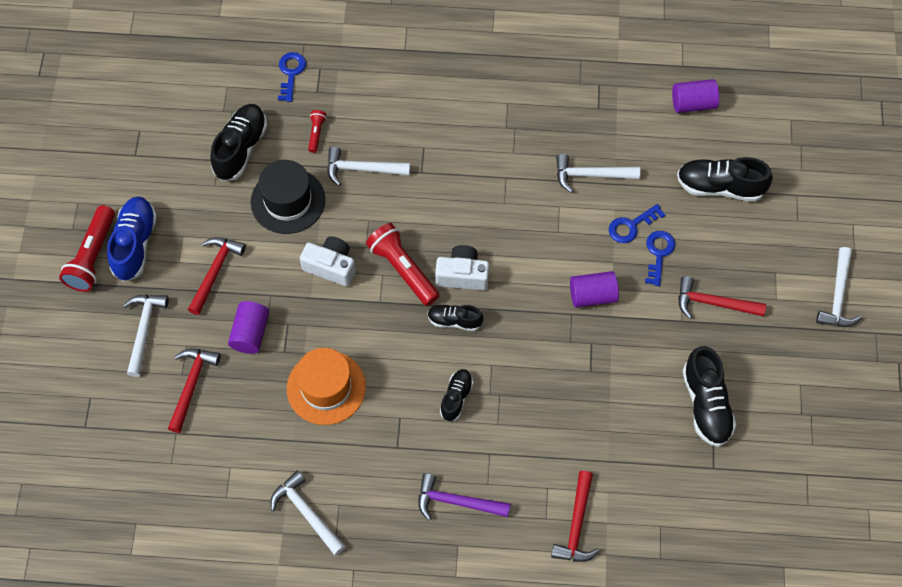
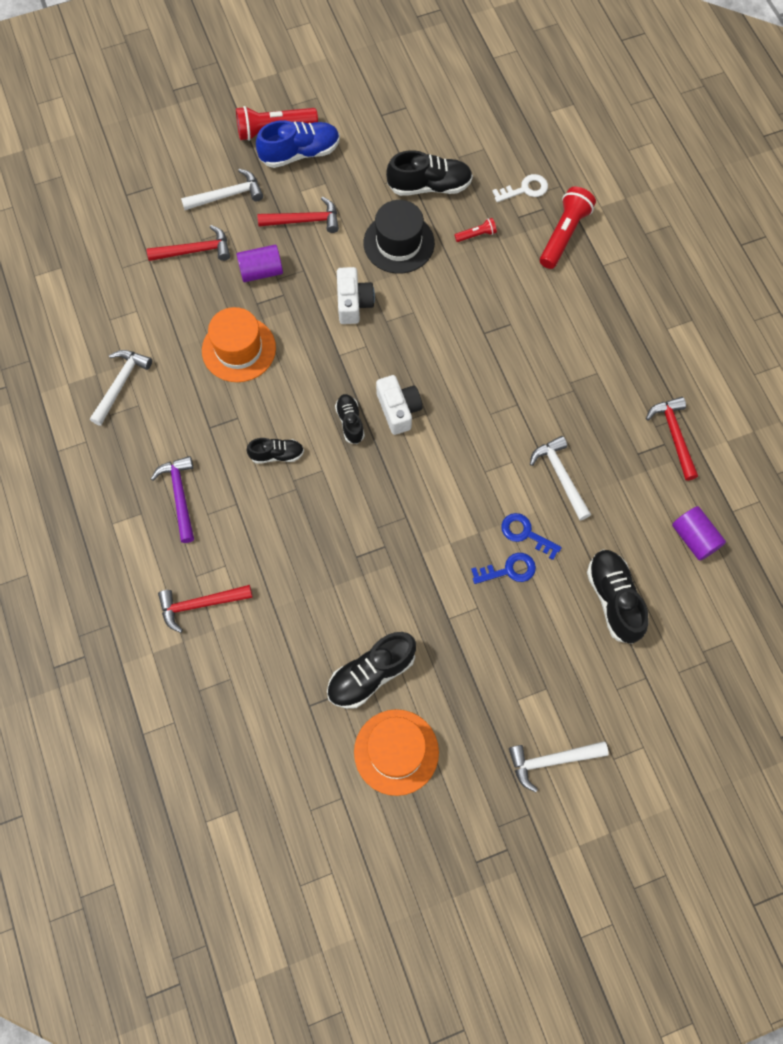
camera: 65 degrees right, 5 degrees up
(291, 73) = (525, 189): blue key -> white key
(362, 169) = (461, 285): white hammer -> none
(403, 269) = (379, 359): red flashlight -> red flashlight (564, 234)
(592, 295) = (434, 528): purple cylinder -> none
(713, 303) = (482, 641): red hammer -> red hammer (674, 435)
(783, 413) = (396, 752): none -> orange hat

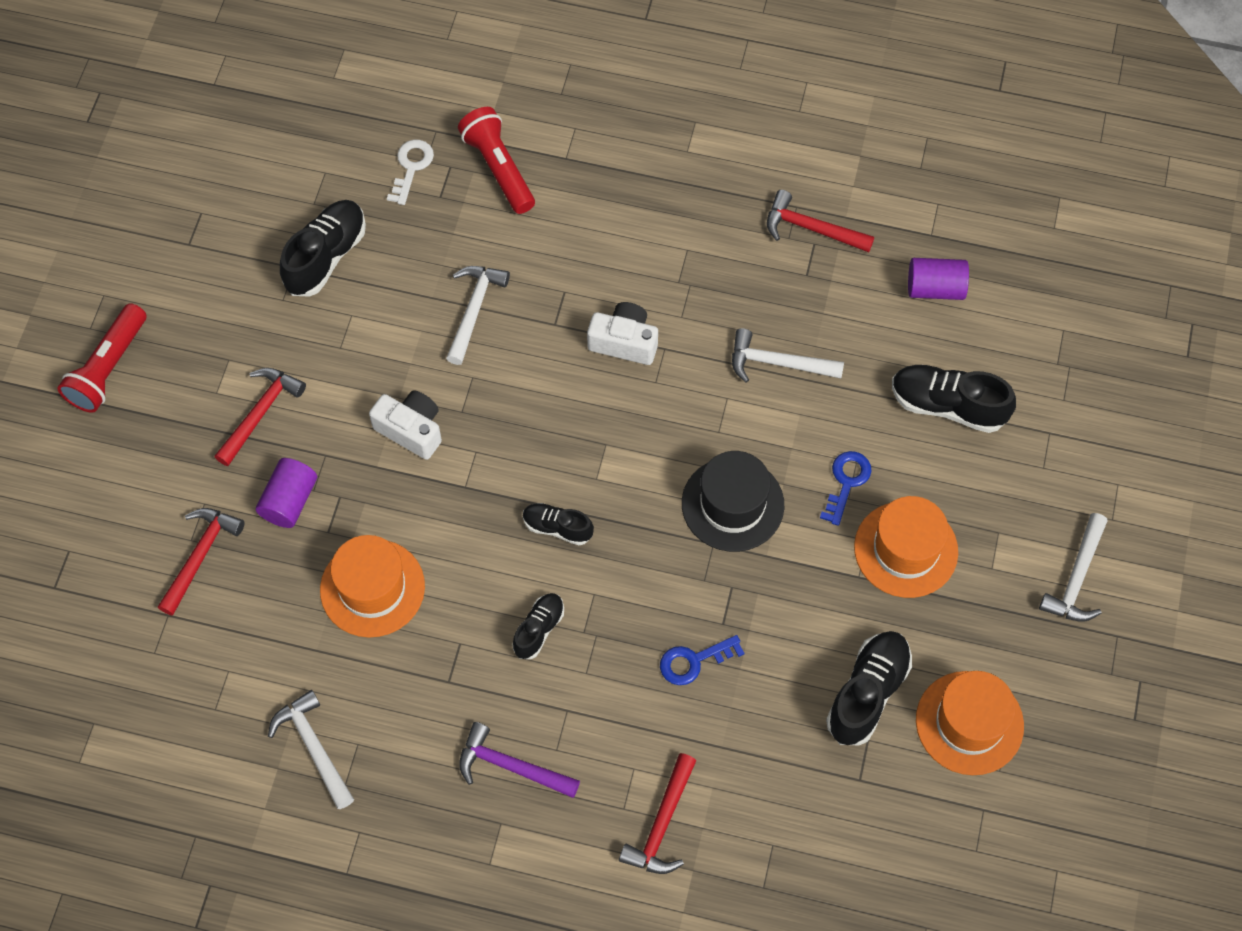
camera: 55 degrees left, 5 degrees down
(227, 195) = (154, 474): white hammer -> white hammer (474, 310)
(300, 153) = (165, 361): blue shoe -> none
(371, 674) = (867, 693): black shoe -> black shoe turned 150 degrees counterclockwise
(398, 410) = (580, 469): white camera -> white camera (624, 342)
(399, 243) = (373, 335): black hat -> black hat (732, 504)
(476, 235) = (428, 252): red flashlight -> none
(489, 636) = (906, 549): none -> orange hat
(525, 533) = (817, 439): blue key -> blue key (693, 661)

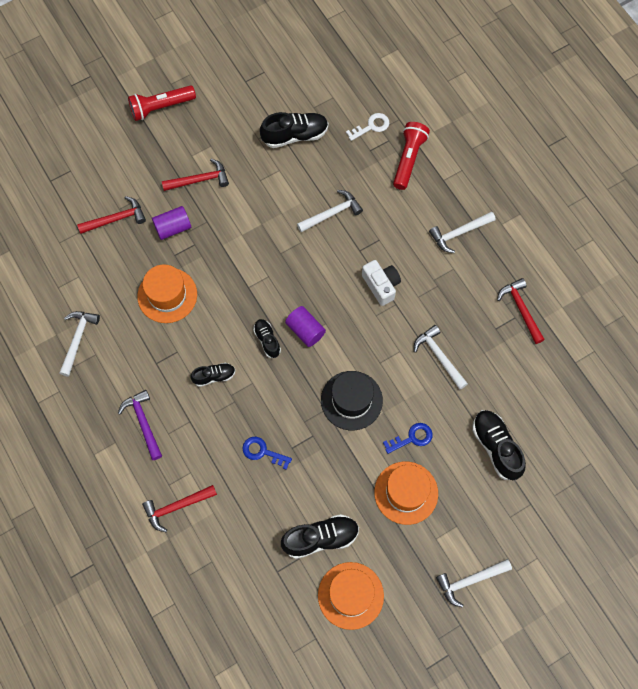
camera: 45 degrees right, 5 degrees up
(411, 430) = (252, 242): white camera -> none
(650, 203) = (459, 233): none -> white hammer
(935, 288) = (549, 388): purple cylinder -> purple cylinder (305, 330)

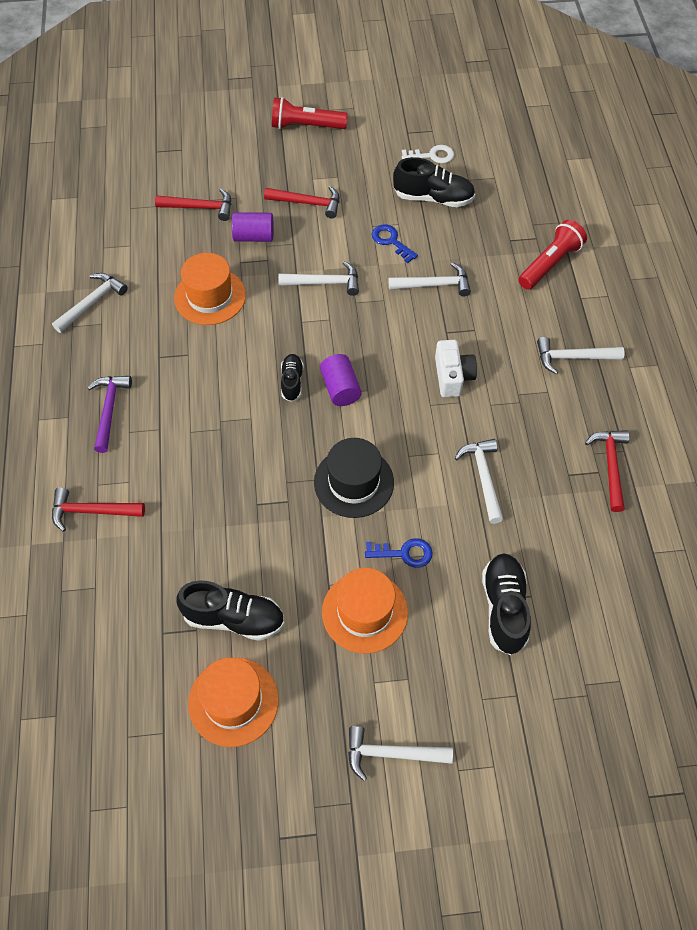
camera: 25 degrees right, 10 degrees down
(214, 376) = (212, 395): black shoe -> none
(249, 246) = (324, 283): none -> white hammer
(262, 452) = (221, 494): blue key -> blue key (391, 241)
(371, 126) = (523, 218): white key -> white key (432, 156)

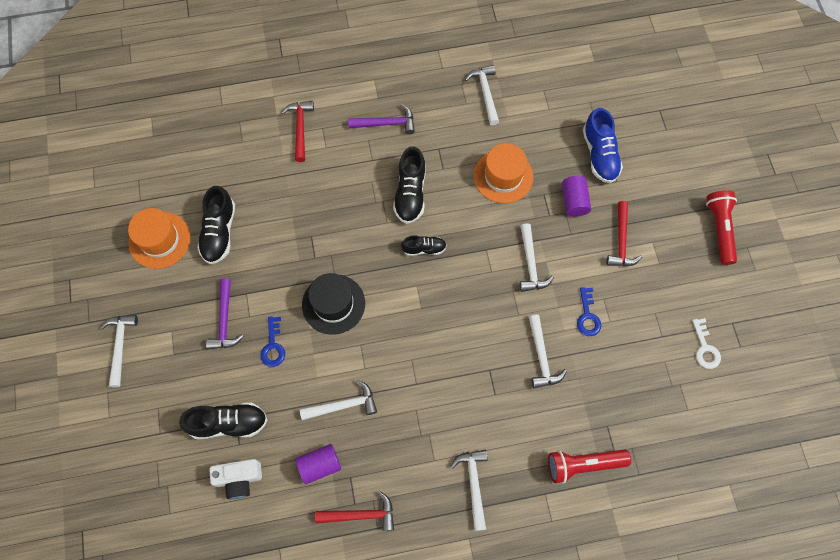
camera: 85 degrees right, 10 degrees up
(92, 303) = (485, 93): white hammer -> white hammer turned 135 degrees counterclockwise
(200, 208) = (599, 154): red hammer -> blue shoe
(340, 388) = (421, 286): purple cylinder -> purple cylinder (320, 465)
(364, 612) = (224, 320): orange hat -> purple hammer
(391, 241) = (587, 316): blue key -> blue key turned 135 degrees clockwise
(433, 198) = (648, 351): black shoe -> black shoe (410, 193)
(452, 376) = (442, 377): white camera -> white camera (239, 479)
(550, 264) = (583, 464): red flashlight -> red flashlight turned 135 degrees clockwise

